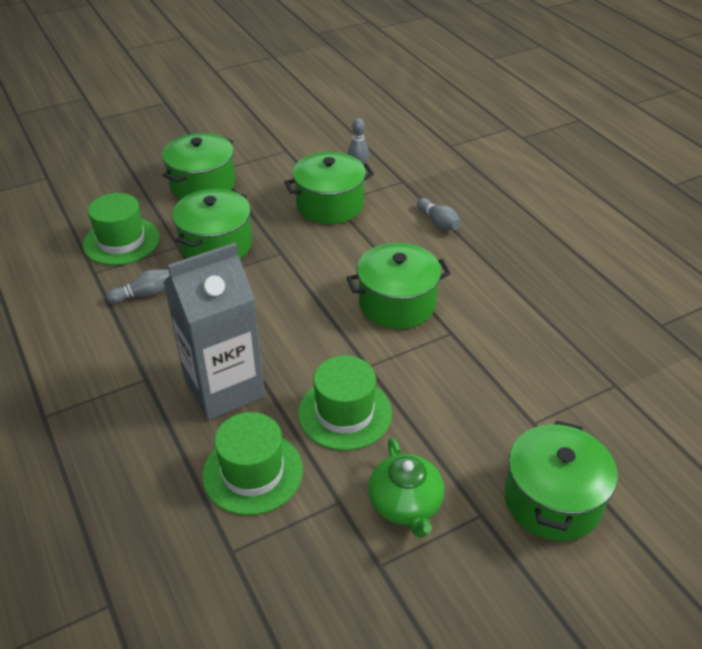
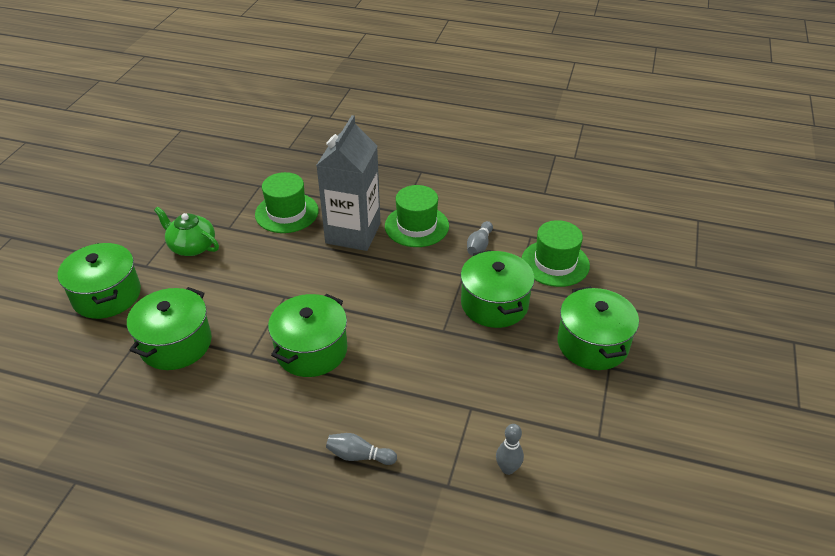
camera: 135 degrees right, 0 degrees up
(329, 205) = (471, 402): green pot -> green pot (176, 344)
(345, 413) = (270, 264): green hat -> green hat (416, 226)

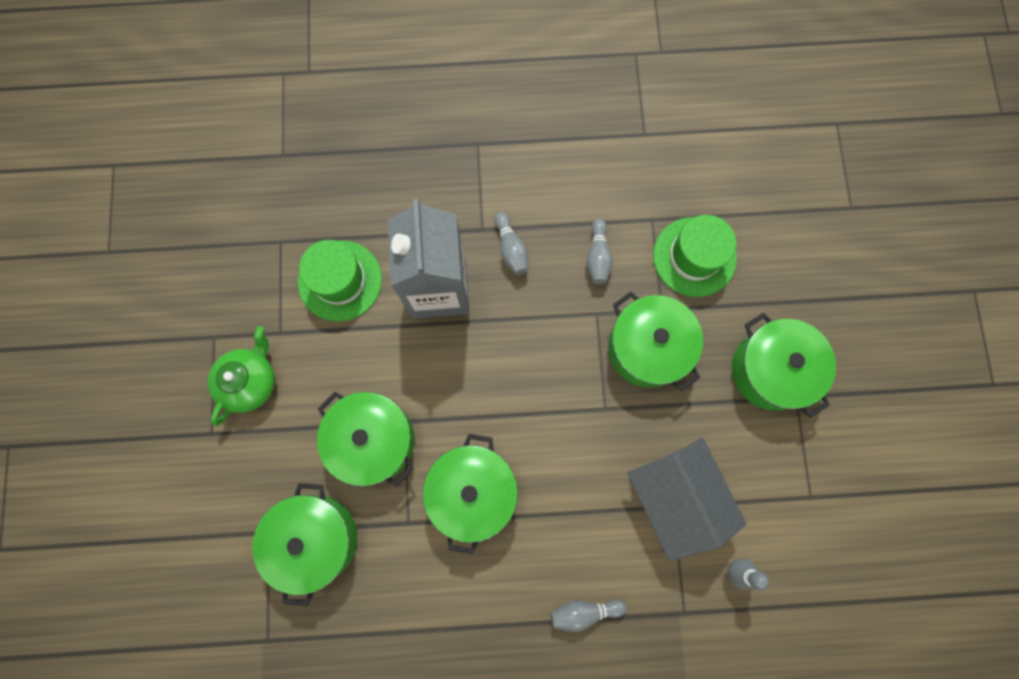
camera: 20 degrees left, 35 degrees up
(107, 295) = (191, 497): green pot -> green pot (373, 440)
(192, 246) = (250, 381): green teapot -> green teapot turned 105 degrees clockwise
(416, 226) = (511, 249): green hat -> grey bowling pin
(476, 401) = (675, 496): none -> grey house

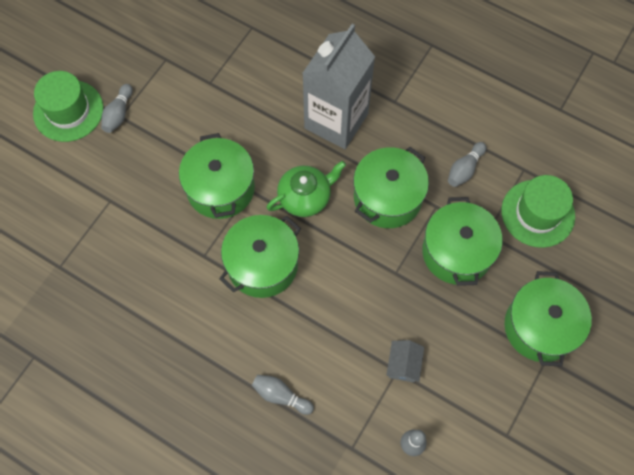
camera: 35 degrees right, 10 degrees down
(250, 381) = (169, 100): green teapot -> green teapot (305, 197)
(315, 539) = (137, 224): green pot -> green pot (387, 198)
(340, 280) = (273, 75): green hat -> green hat (68, 111)
(511, 249) = (405, 126): grey bowling pin -> grey bowling pin (118, 114)
(675, 496) = (403, 364): grey house -> grey house, size x0.45

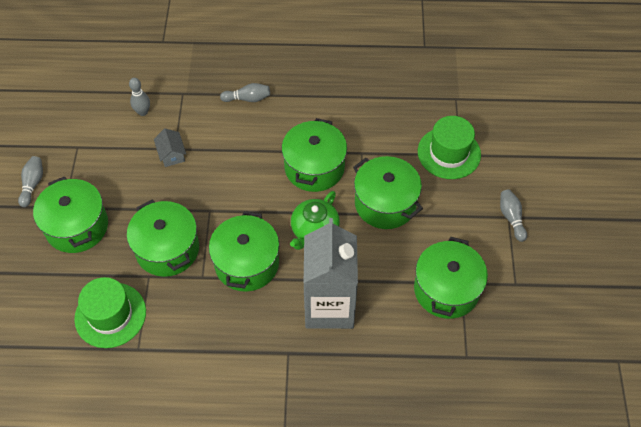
camera: 150 degrees right, 10 degrees down
(68, 111) = (551, 200): green hat -> green hat (449, 153)
(226, 84) = (446, 289): none -> green pot
(464, 169) = (192, 321): grey bowling pin -> grey bowling pin (33, 184)

